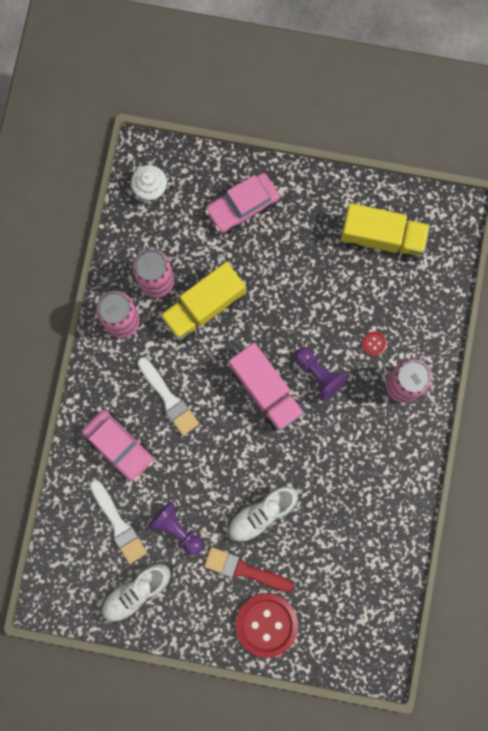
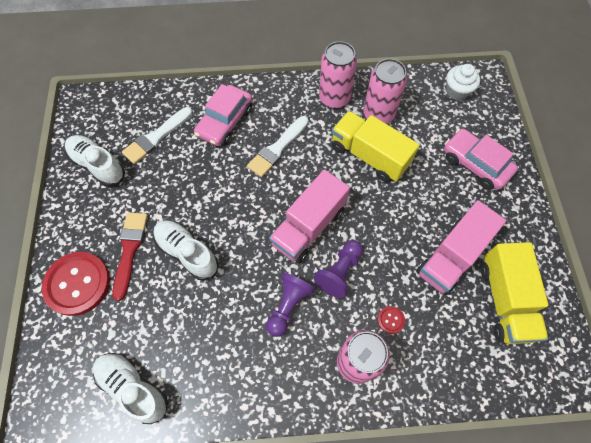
camera: 75 degrees right, 15 degrees down
(176, 529) = (160, 183): purple pawn -> purple pawn (288, 305)
(330, 268) = (452, 256): none -> pink truck
(376, 583) = (133, 388): none -> white shoe

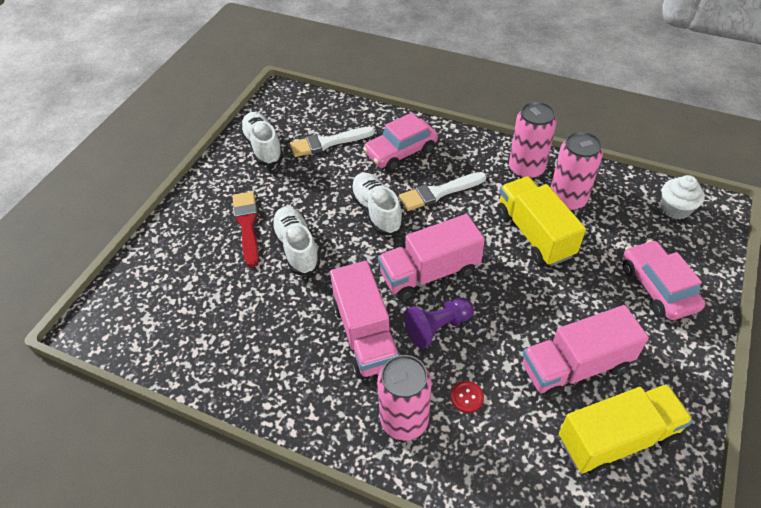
camera: 30 degrees right, 15 degrees down
(77, 284) = (186, 234): red button -> none
(130, 250) = (247, 225): red brush -> red brush turned 45 degrees counterclockwise
(133, 388) = (178, 339): white shoe -> white shoe (376, 211)
(288, 305) = (365, 335): purple pawn -> pink truck
(505, 300) = (617, 439): yellow truck -> yellow truck turned 135 degrees counterclockwise

